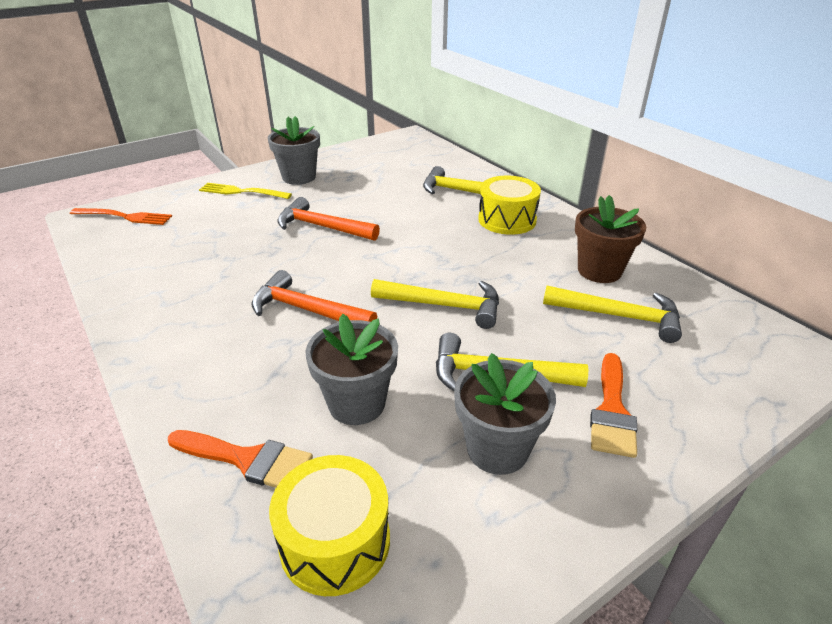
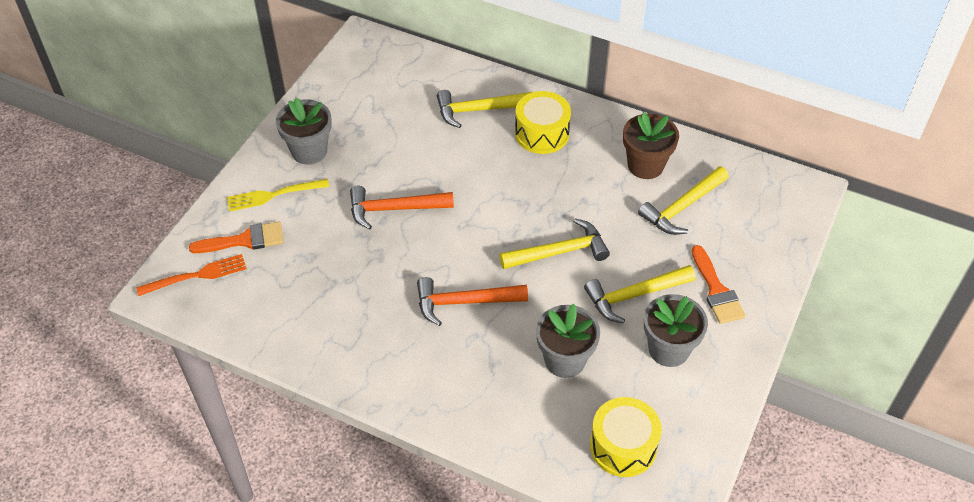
camera: 30 degrees left, 15 degrees up
(247, 460) = (533, 429): orange brush -> orange brush (244, 240)
(619, 316) = (682, 207): yellow hammer -> yellow hammer turned 150 degrees clockwise

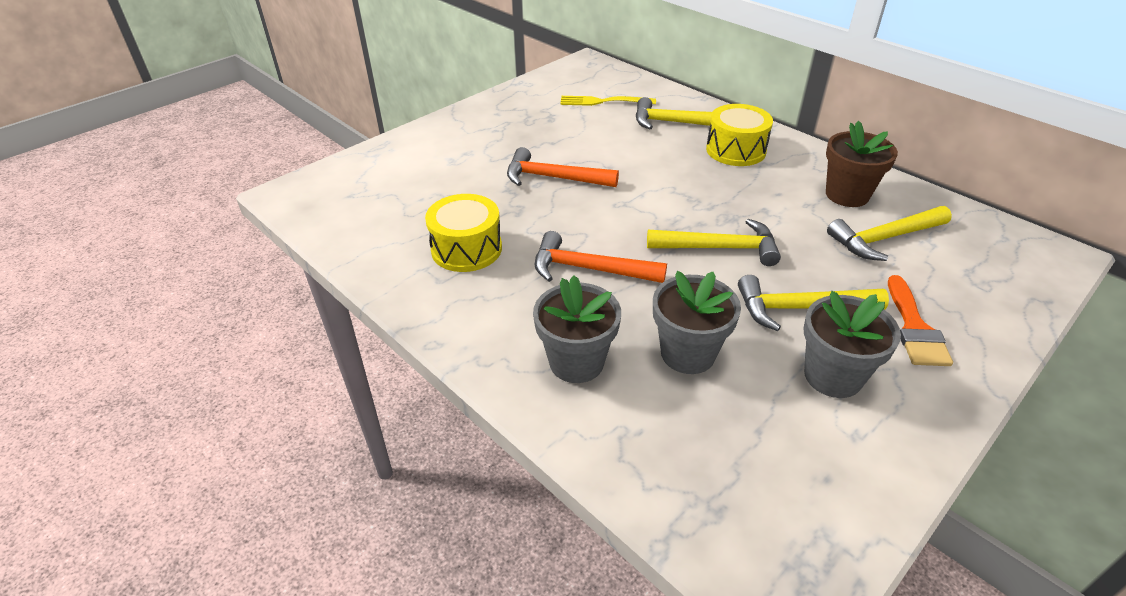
camera: 20 degrees right, 10 degrees down
(196, 275) = (331, 189): orange fork -> none
(244, 240) = (394, 172): orange brush -> none
(274, 195) = (443, 146): yellow fork -> yellow fork (603, 101)
(309, 151) = (496, 123): grey flower pot -> grey flower pot (576, 362)
(623, 446) = (735, 476): yellow drum -> yellow drum (466, 249)

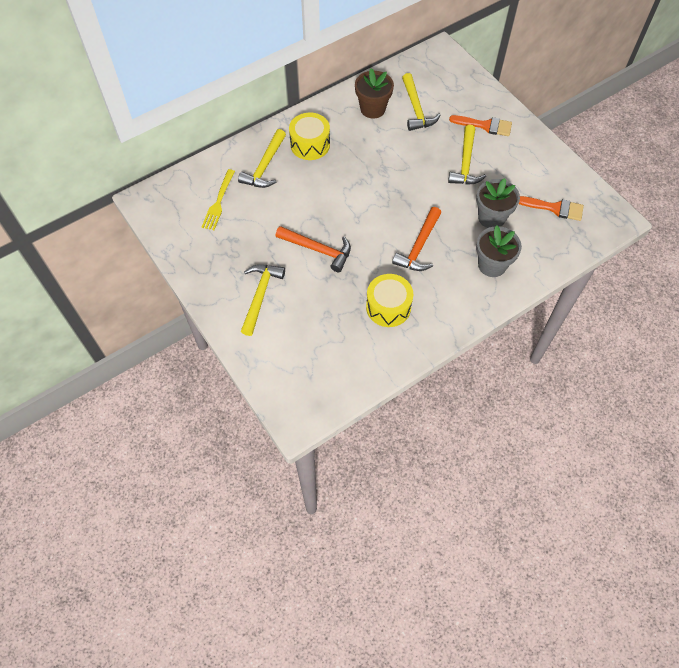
camera: 80 degrees left, 20 degrees up
(553, 178) = (318, 250): orange hammer -> orange hammer turned 90 degrees counterclockwise
(720, 248) = (411, 181): yellow hammer -> yellow hammer (260, 295)
(759, 456) = (554, 208): none -> orange brush
(833, 376) = (512, 167): grey flower pot -> none

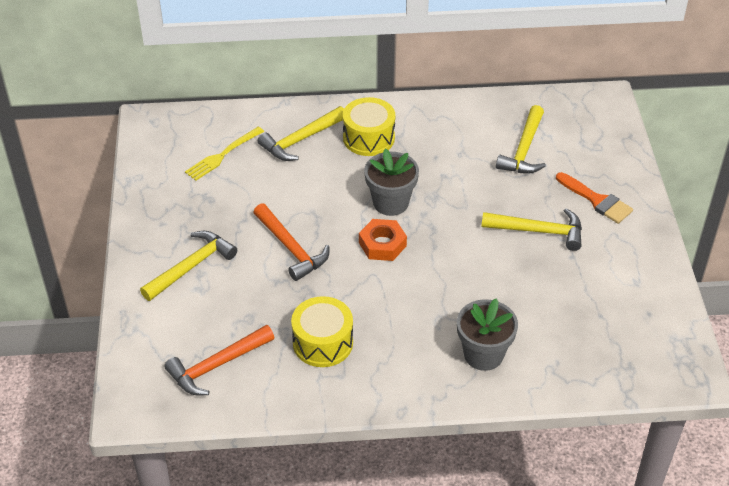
camera: 30 degrees right, 15 degrees down
(372, 109) = (471, 129): brown flower pot -> none
(375, 218) = (382, 244): none -> orange nut
(419, 247) = (410, 296): orange hammer -> orange hammer (216, 366)
(465, 163) = (539, 231): yellow hammer -> yellow hammer turned 120 degrees counterclockwise
(491, 217) = (524, 303): grey flower pot -> grey flower pot (390, 203)
(554, 208) = (615, 327): orange brush -> none

